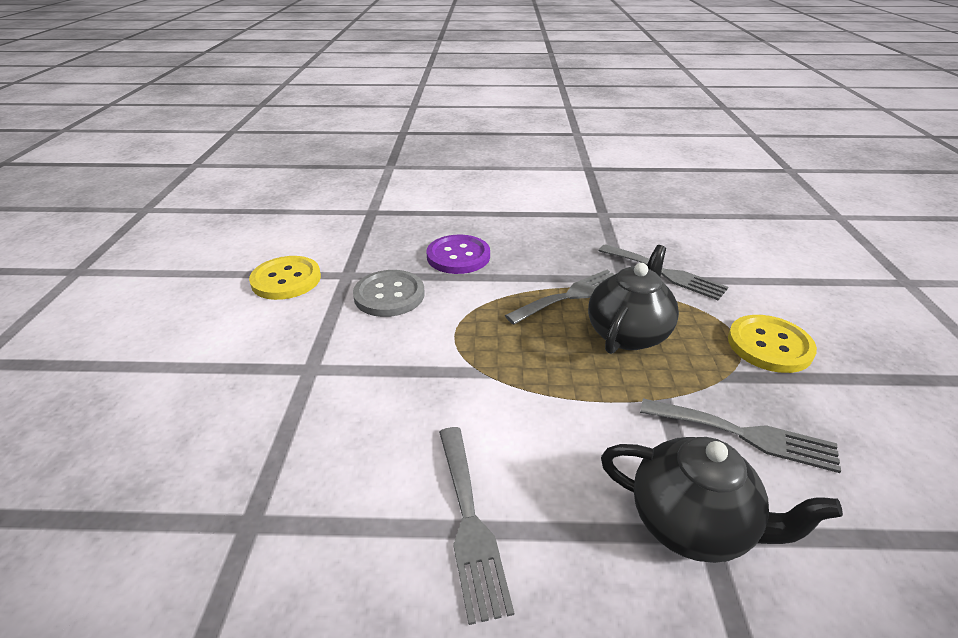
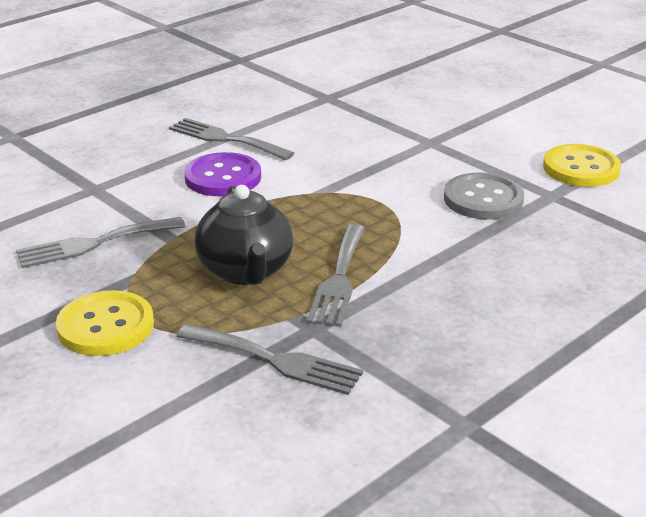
camera: 135 degrees right, 5 degrees down
(458, 256) = (505, 260): purple button -> purple button (223, 177)
(665, 273) = (275, 360): grey fork -> grey fork turned 150 degrees counterclockwise
(692, 524) = (104, 188): black teapot -> none

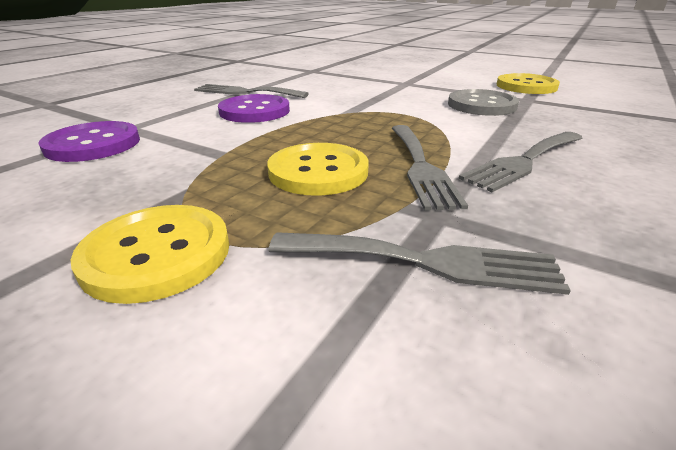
camera: 15 degrees left, 0 degrees up
(62, 209) = (93, 144): none -> purple button
(94, 244) = (132, 167): grey fork -> grey fork (523, 161)
(246, 271) = (318, 171): black teapot -> yellow button

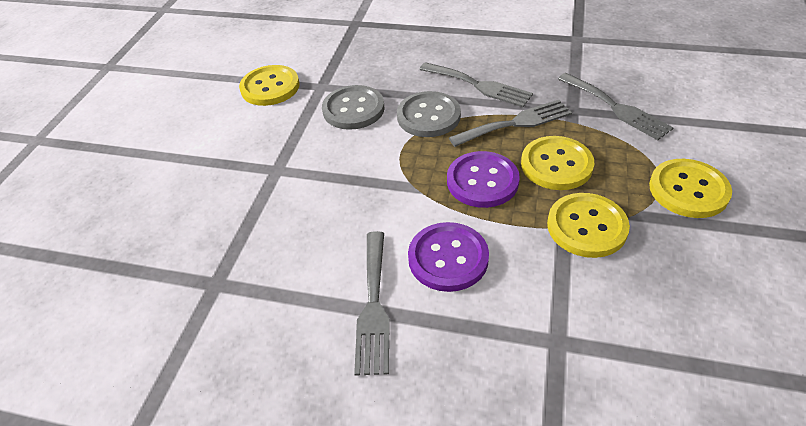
camera: 105 degrees left, 15 degrees up
(93, 144) = (613, 335): purple button -> purple button (482, 181)
(207, 163) = (586, 227): none -> yellow button
(425, 262) = (616, 108): grey fork -> grey fork turned 150 degrees clockwise
(457, 128) = (428, 116): none -> grey button

